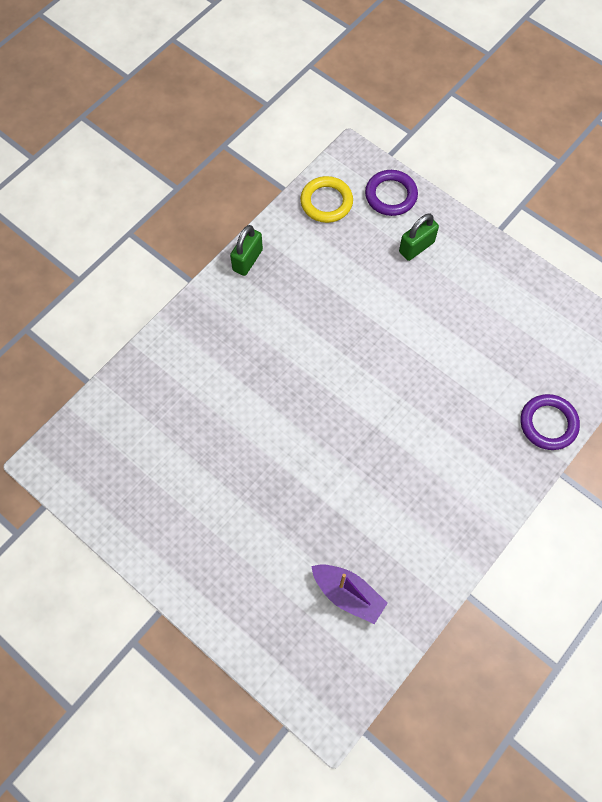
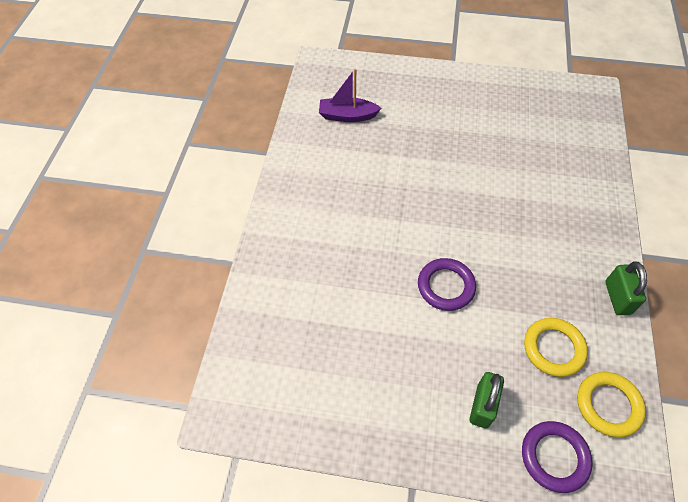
camera: 150 degrees right, 10 degrees down
(332, 253) = (553, 348): none -> yellow ring
(548, 423) = (261, 295): purple ring -> purple ring (446, 286)

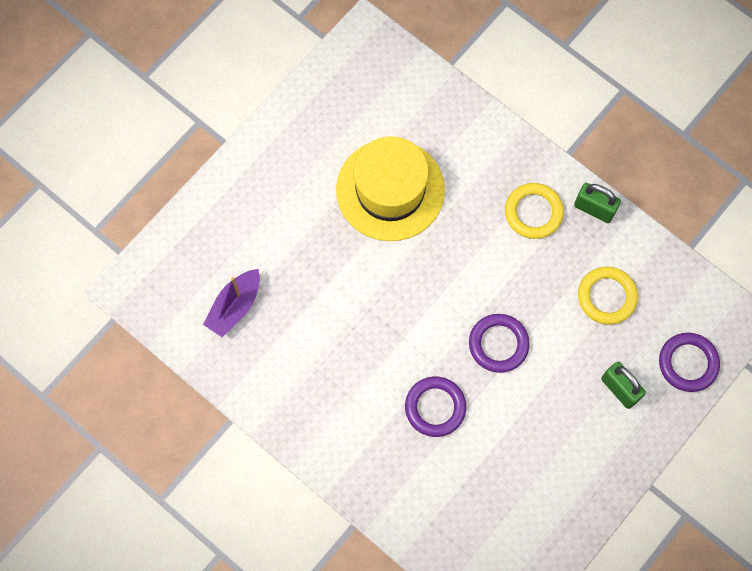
camera: 60 degrees left, 15 degrees up
(361, 268) = (435, 407): none -> purple ring
(502, 157) = (390, 190): none -> yellow hat
(608, 405) = (674, 291): yellow ring -> yellow ring (533, 212)

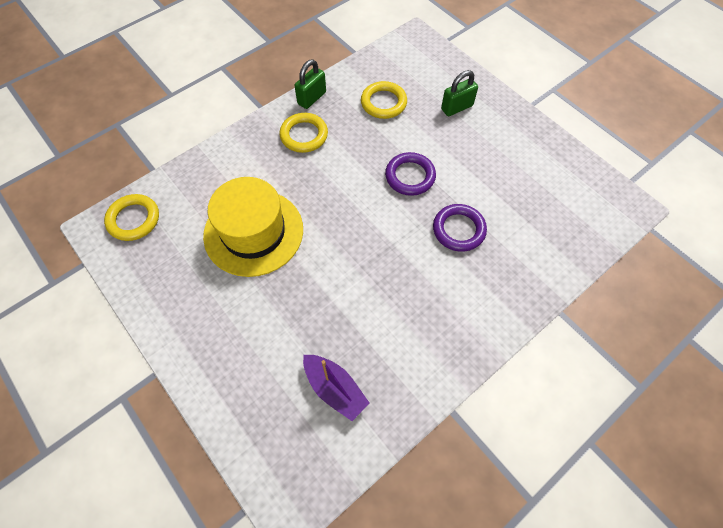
camera: 80 degrees left, 10 degrees down
(382, 66) = (134, 219): none -> yellow ring
(688, 363) = (442, 67): purple ring -> none

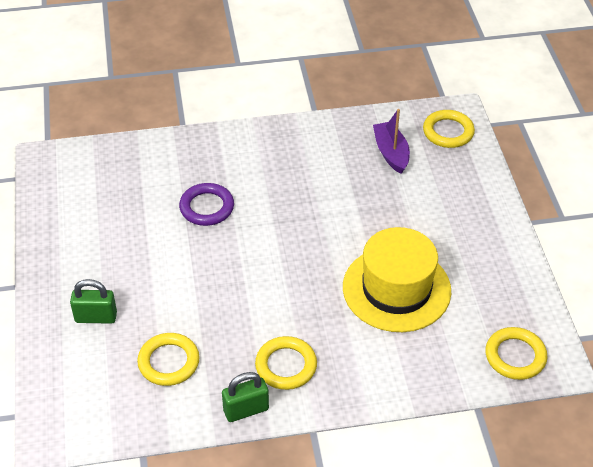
camera: 150 degrees left, 15 degrees down
(287, 461) = (448, 132): none -> yellow ring
(410, 176) = (209, 270): purple ring -> none

